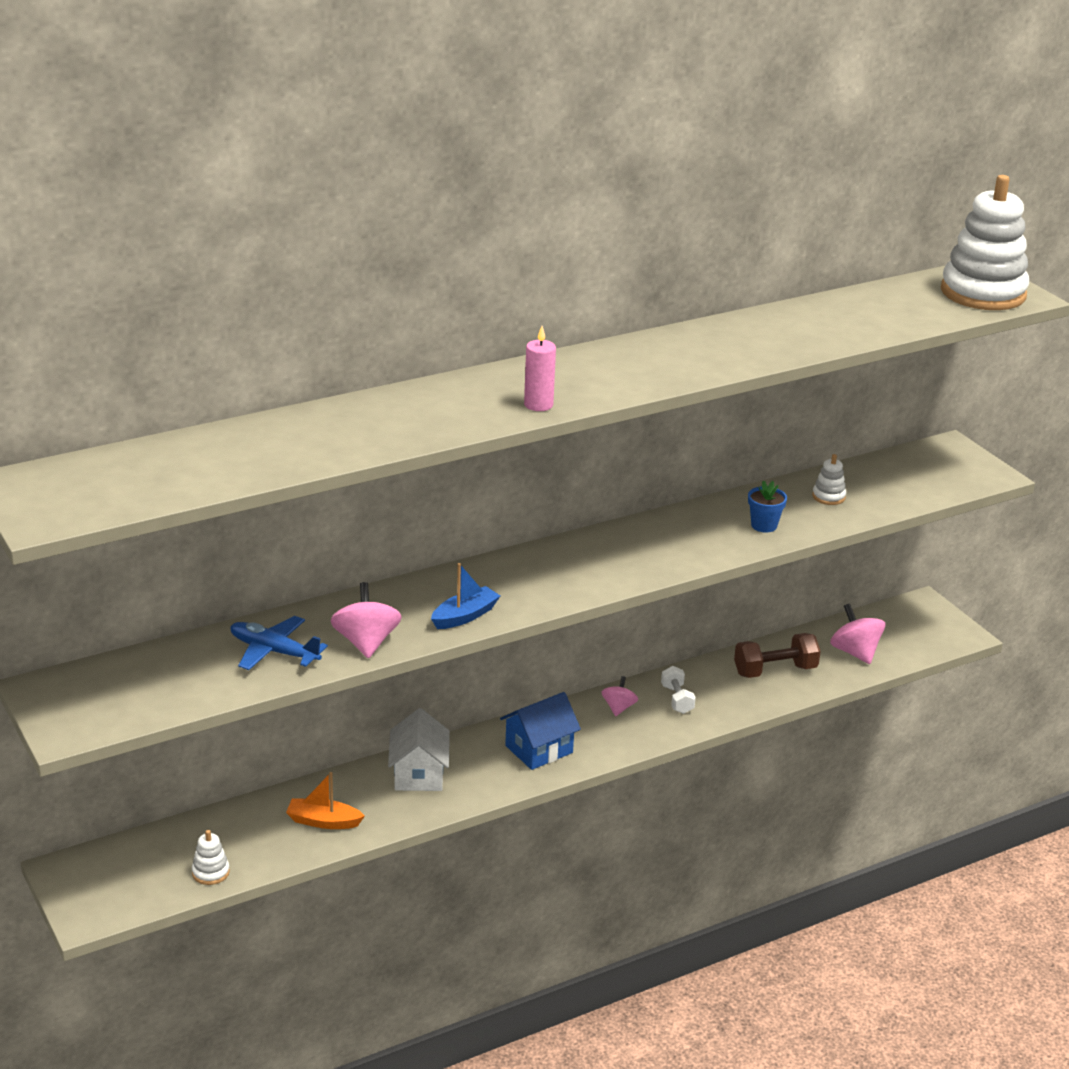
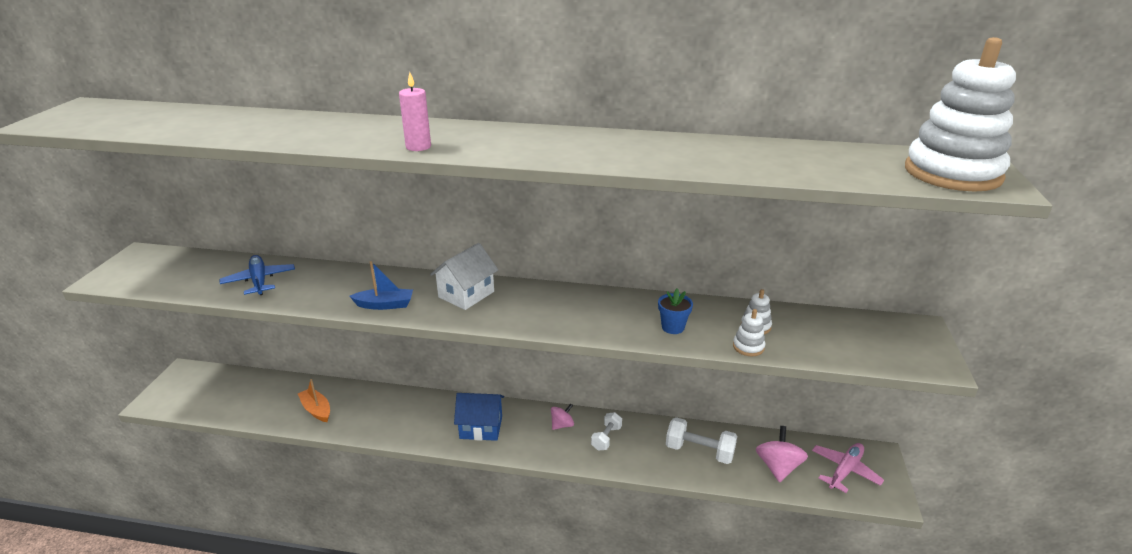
camera: 40 degrees right, 0 degrees up
(210, 872) = (230, 409): white stacking toy -> white stacking toy (748, 347)
(366, 643) = (308, 297): pink spinning top -> none
(419, 774) = (398, 408): white house -> white house (466, 294)
(775, 671) = (699, 451): brown dumbbell -> white dumbbell
(910, 629) = (845, 470): none -> pink plane

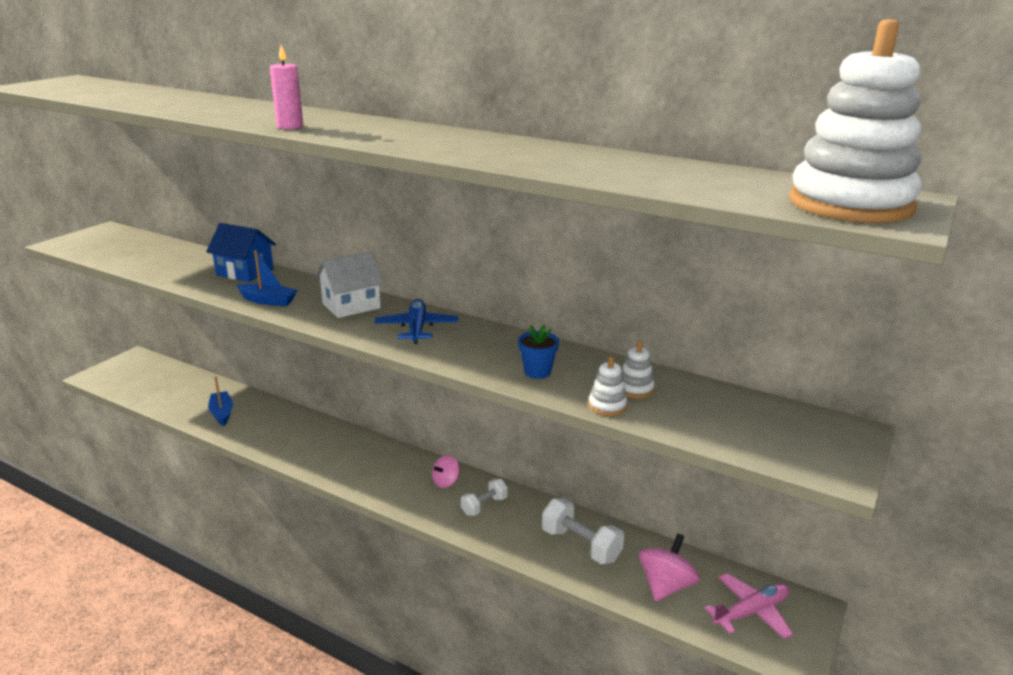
camera: 20 degrees right, 5 degrees down
(259, 281) = (180, 264): blue plane -> blue plane (417, 328)
(316, 410) = (222, 413): orange boat -> blue boat
(481, 427) = (362, 464): blue house -> blue house (245, 272)
(562, 425) = (446, 482): pink spinning top -> pink spinning top turned 150 degrees clockwise

